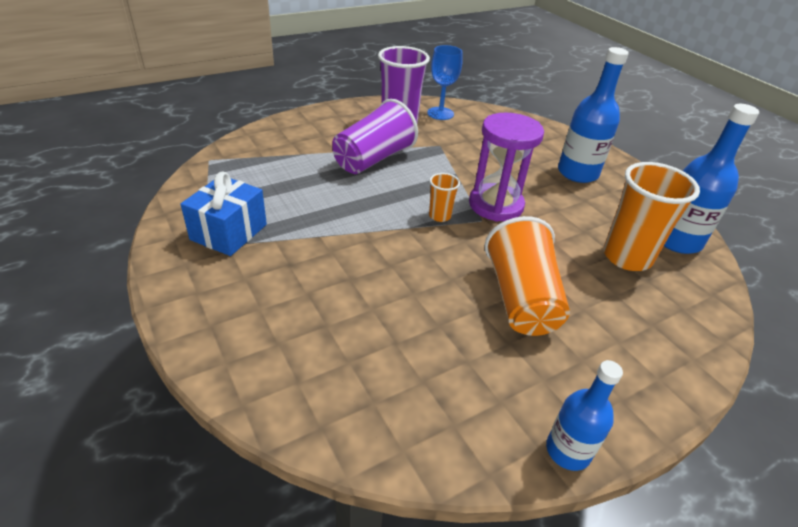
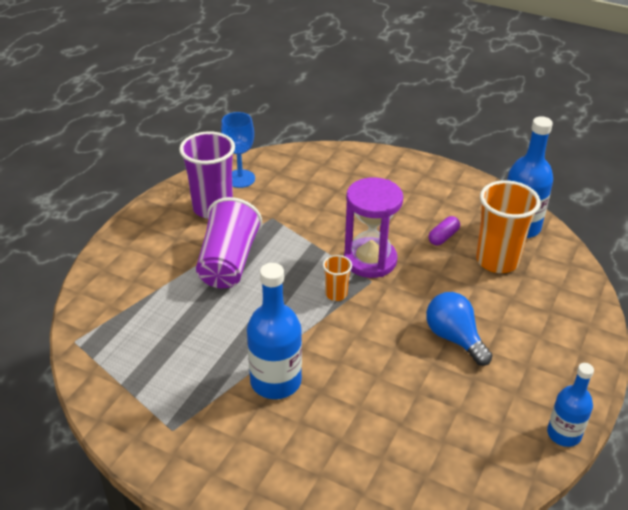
camera: 30 degrees left, 0 degrees up
(229, 232) = (178, 405): blue gift -> none
(521, 299) = (454, 338): orange cup -> blue light bulb
(577, 173) = (406, 194): blue bottle -> blue bottle (275, 381)
(585, 216) = (443, 237): none -> purple capsule

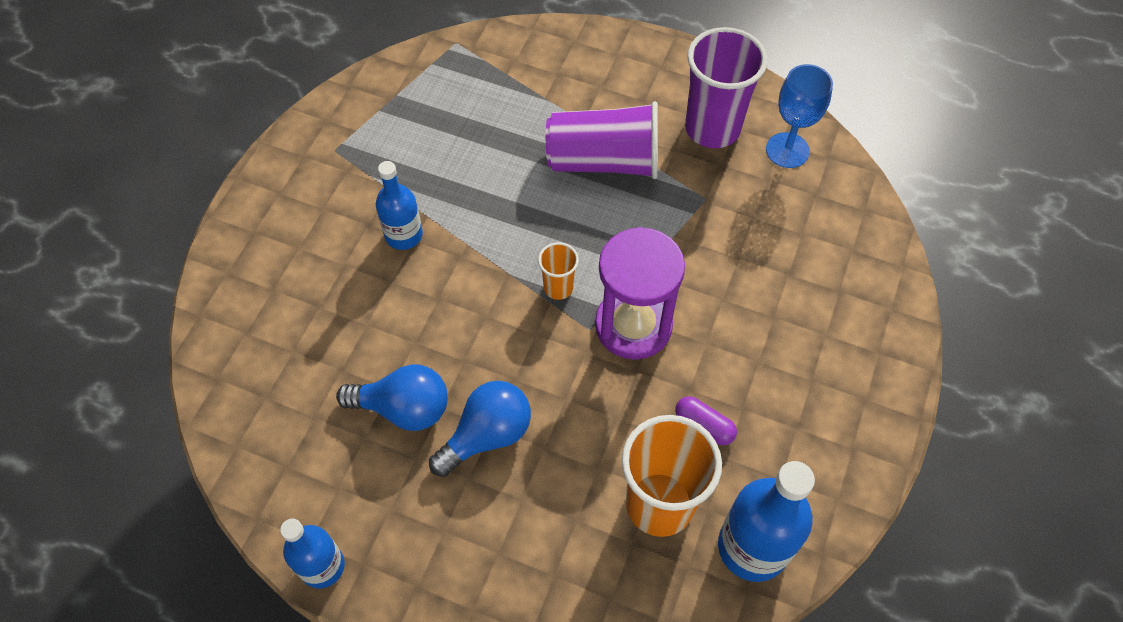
camera: 85 degrees right, 20 degrees up
(275, 381) = (403, 235): blue bottle -> blue bottle, size x0.63
(434, 384) = (404, 408): none -> blue light bulb

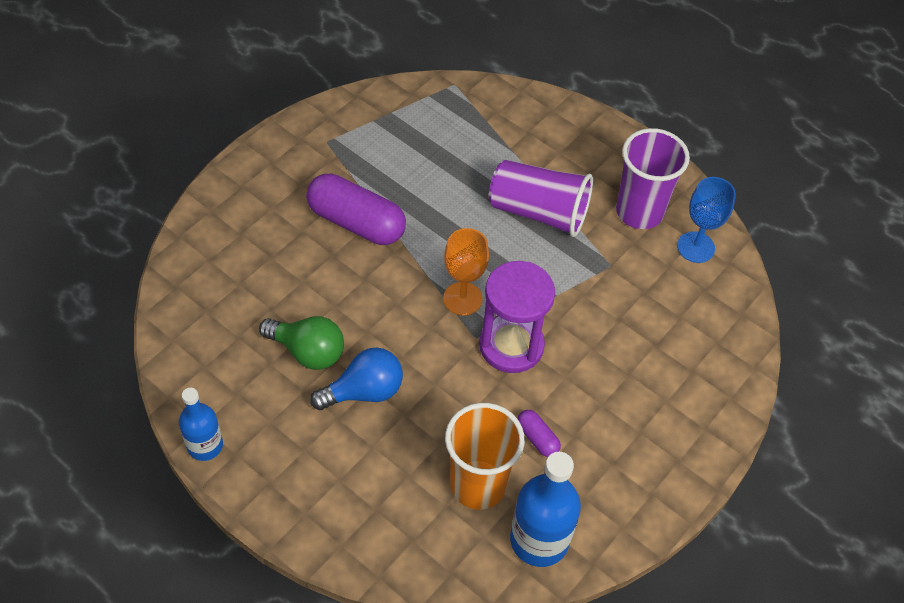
camera: 15 degrees right, 5 degrees down
(403, 235) = (356, 222): blue bottle -> purple capsule
(404, 408) = (307, 351): blue light bulb -> green light bulb
(558, 287) = (462, 298): orange cup -> orange goblet

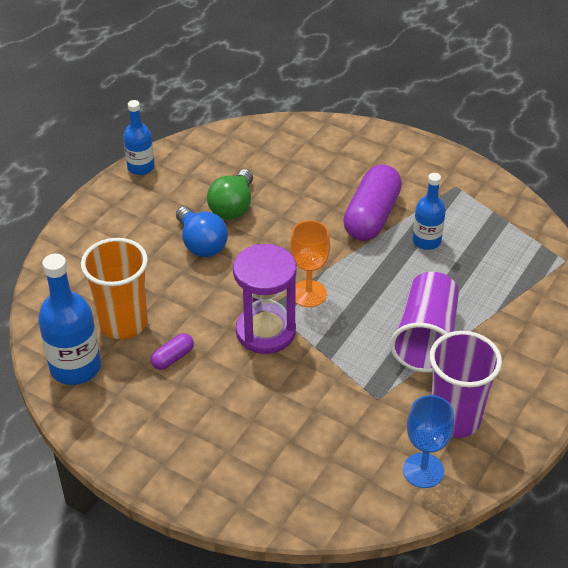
camera: 85 degrees right, 10 degrees down
(404, 183) = (426, 241): none -> blue bottle

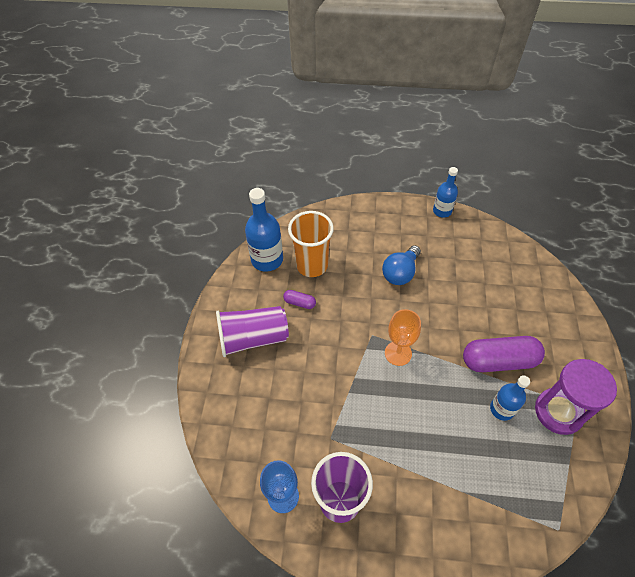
camera: 65 degrees right, 10 degrees up
(233, 207) = (444, 274): green light bulb -> none
(265, 331) = (349, 343): purple hourglass -> purple hourglass (558, 412)
(426, 338) = (404, 448): purple cup -> purple cup (253, 338)

